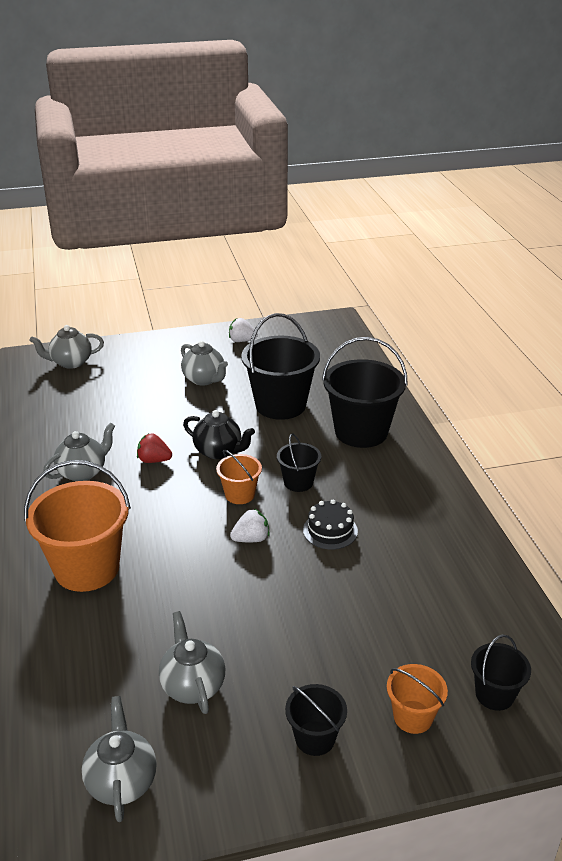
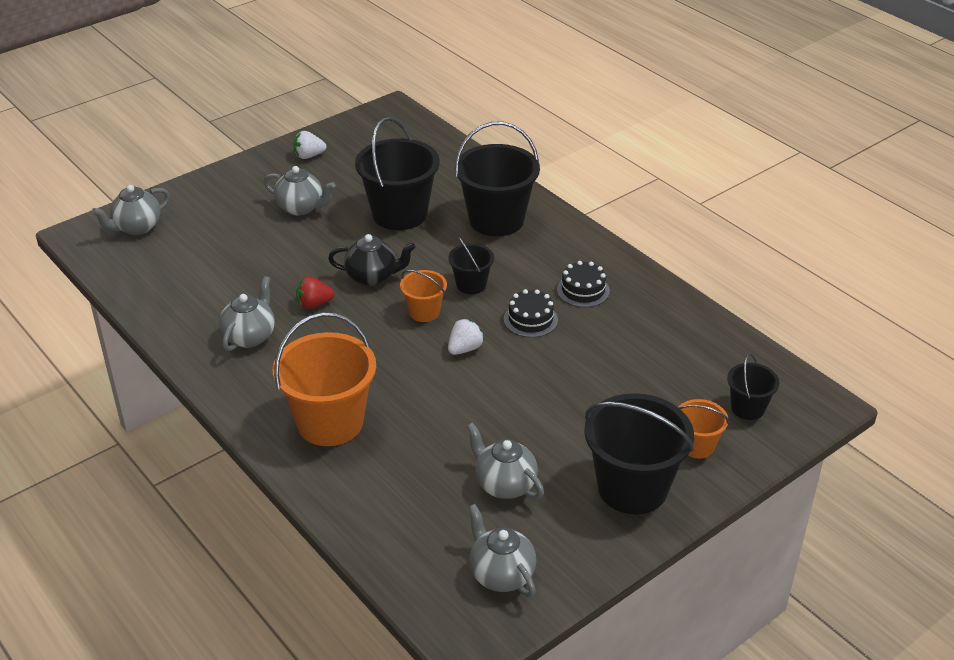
camera: 25 degrees left, 5 degrees up
(315, 738) = (632, 488): black bucket -> black bucket, size x1.95
(398, 518) = (583, 290): none -> black cake

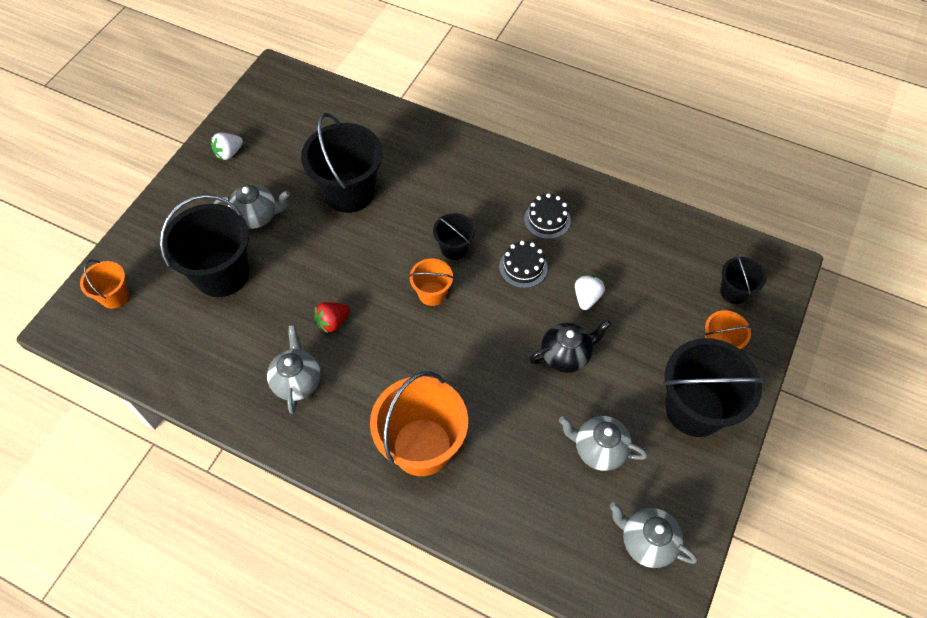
camera: 25 degrees left, 20 degrees up
(136, 227) = (114, 296): grey teapot -> orange bucket
(372, 277) = (366, 272): black teapot -> black teapot (566, 355)
(465, 349) = (488, 320): white strawberry -> white strawberry (587, 297)
(496, 220) = (435, 169): black bucket -> black bucket (222, 274)

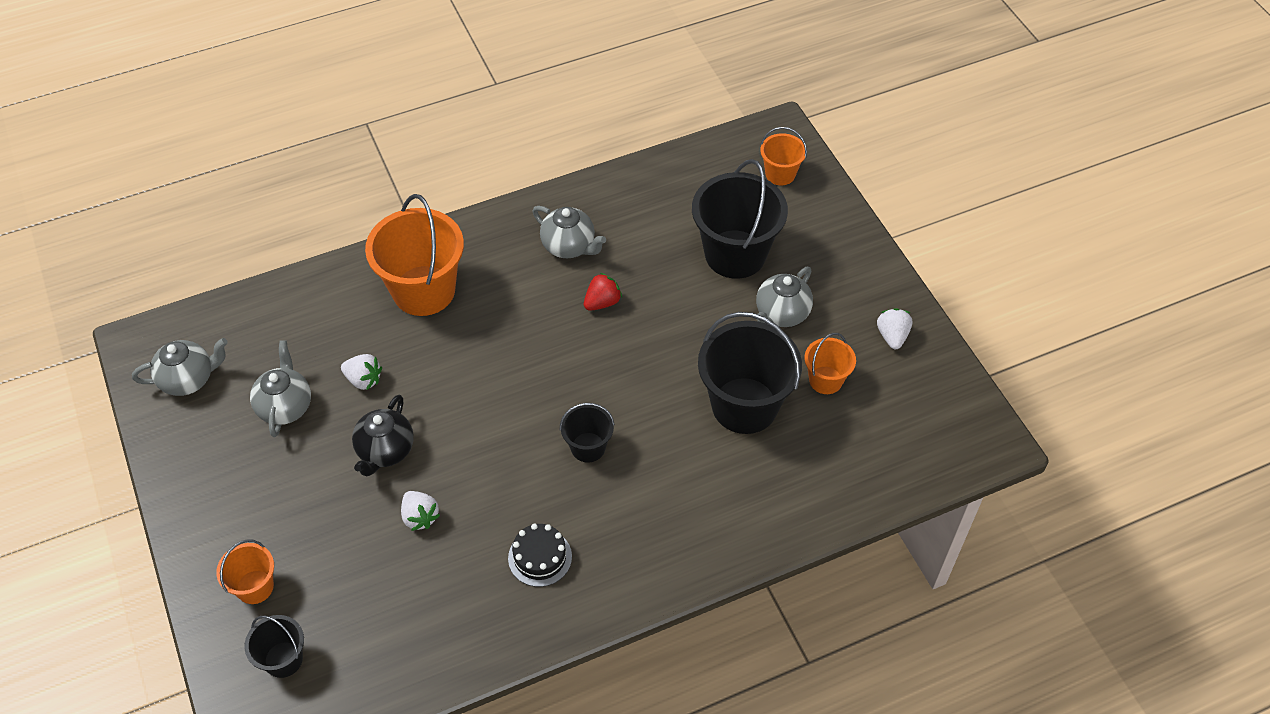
camera: 130 degrees right, 5 degrees down
(332, 322) = (602, 302): red strawberry -> red strawberry turned 45 degrees clockwise
(432, 293) = (556, 394): orange bucket -> orange bucket (825, 380)
(523, 267) = (507, 489): black cake -> none
(530, 418) = (363, 380): none -> white strawberry
(598, 449) = (285, 406): grey teapot -> grey teapot turned 60 degrees counterclockwise
(695, 409) = (230, 509): black bucket -> none

